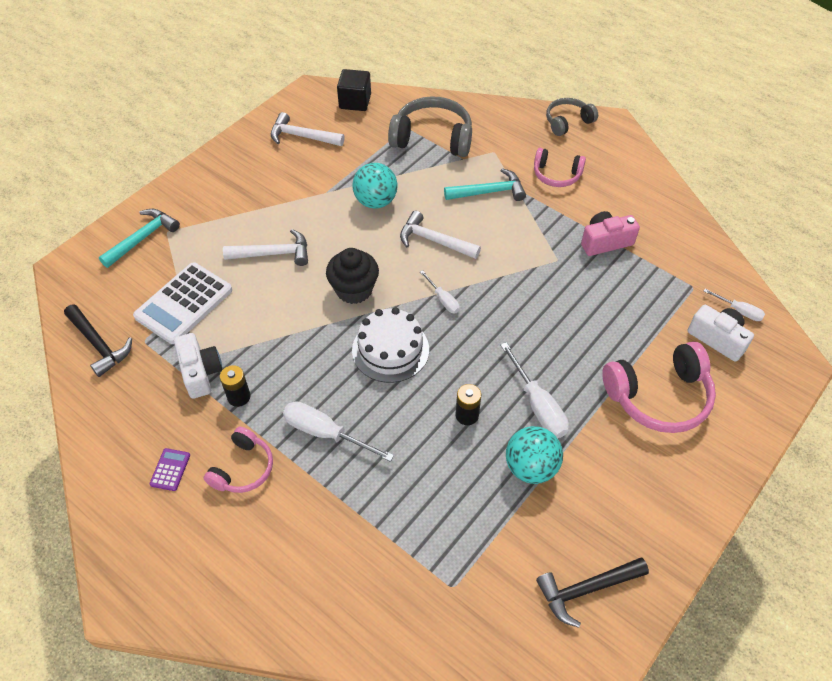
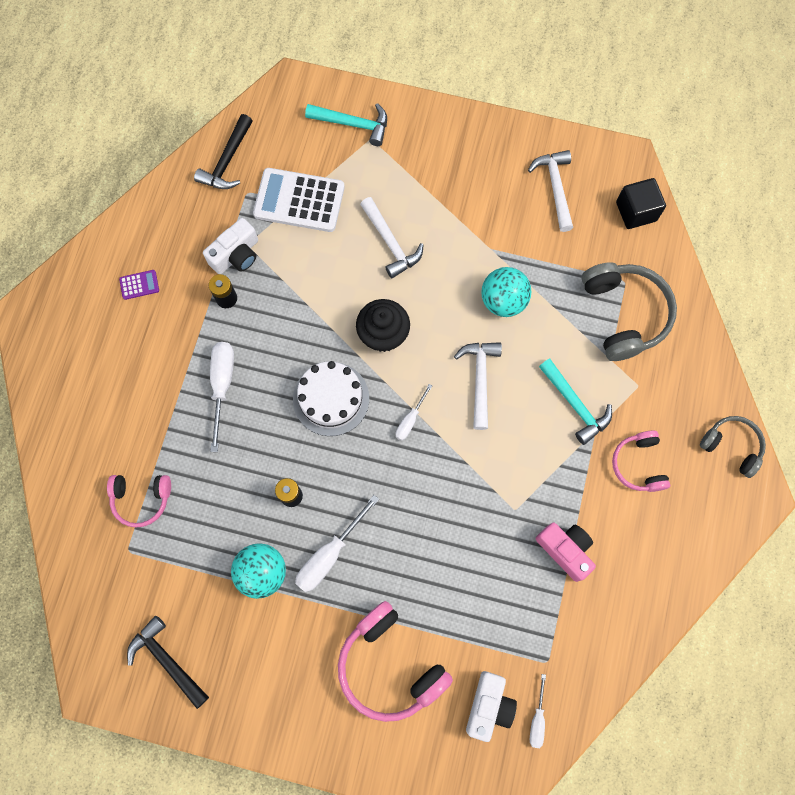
camera: 65 degrees right, 20 degrees up
(243, 468) = (163, 338): pink headphones -> pink headphones (141, 499)

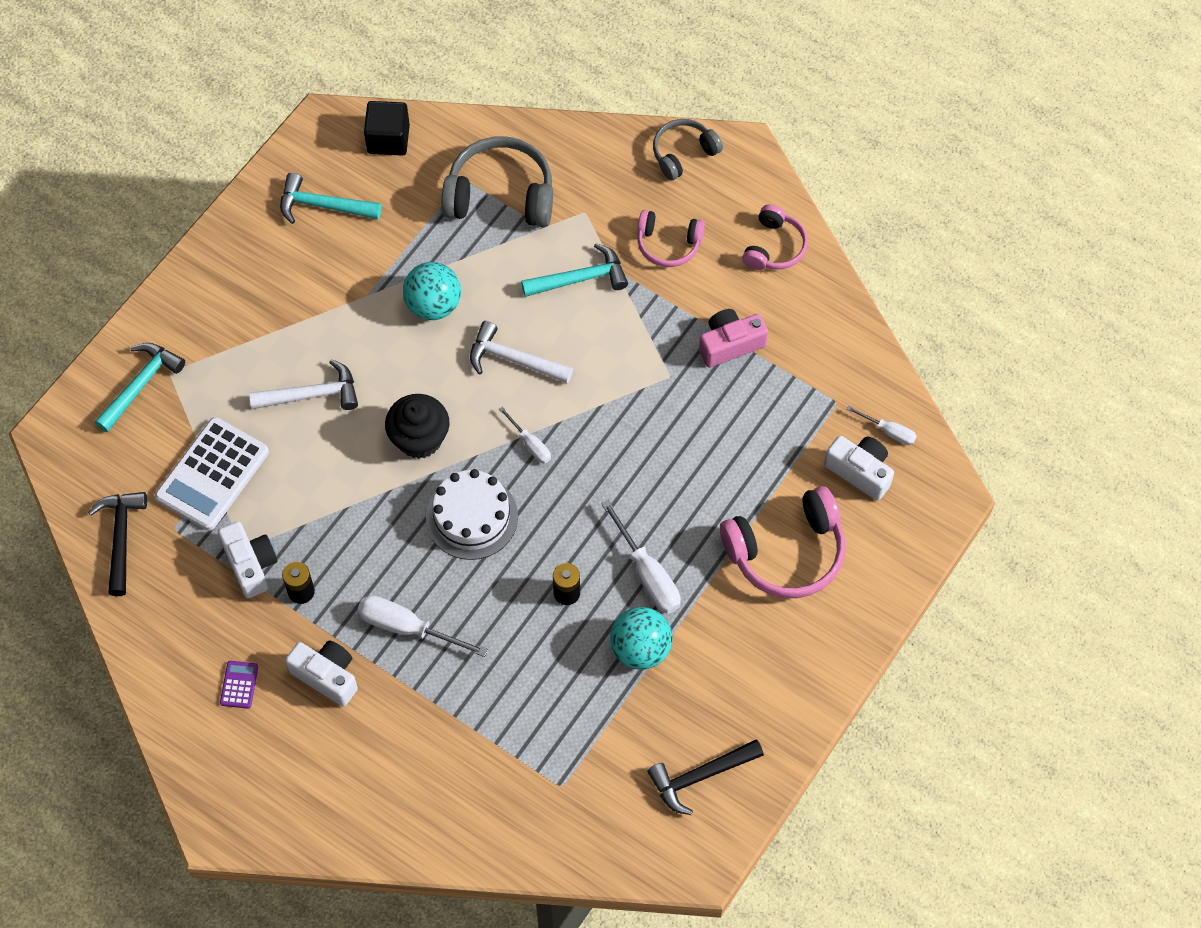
camera: 70 degrees left, 10 degrees down
(141, 499) = (506, 754): pink headphones -> pink headphones (774, 247)
(165, 343) = (326, 676): none -> white camera
(227, 161) = (121, 538): black hammer -> black hammer turned 135 degrees counterclockwise
(555, 188) = (323, 205): white hammer -> turquoise hammer

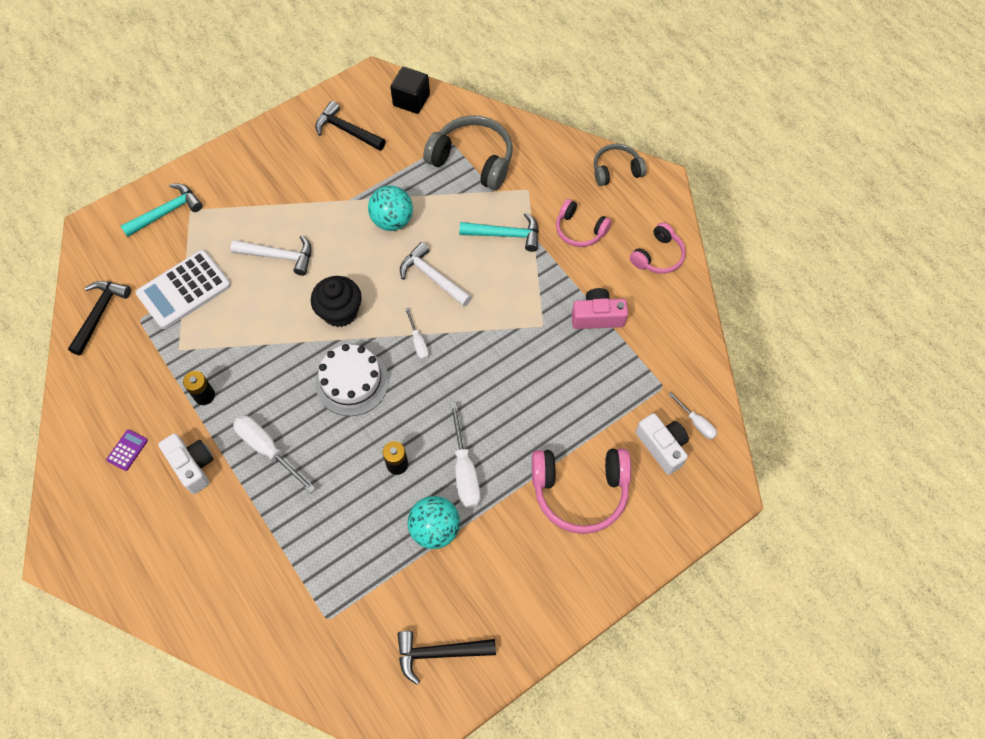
camera: 20 degrees right, 0 degrees up
(250, 564) = (178, 363): white camera -> none
(323, 205) = (347, 131): turquoise hammer -> black hammer

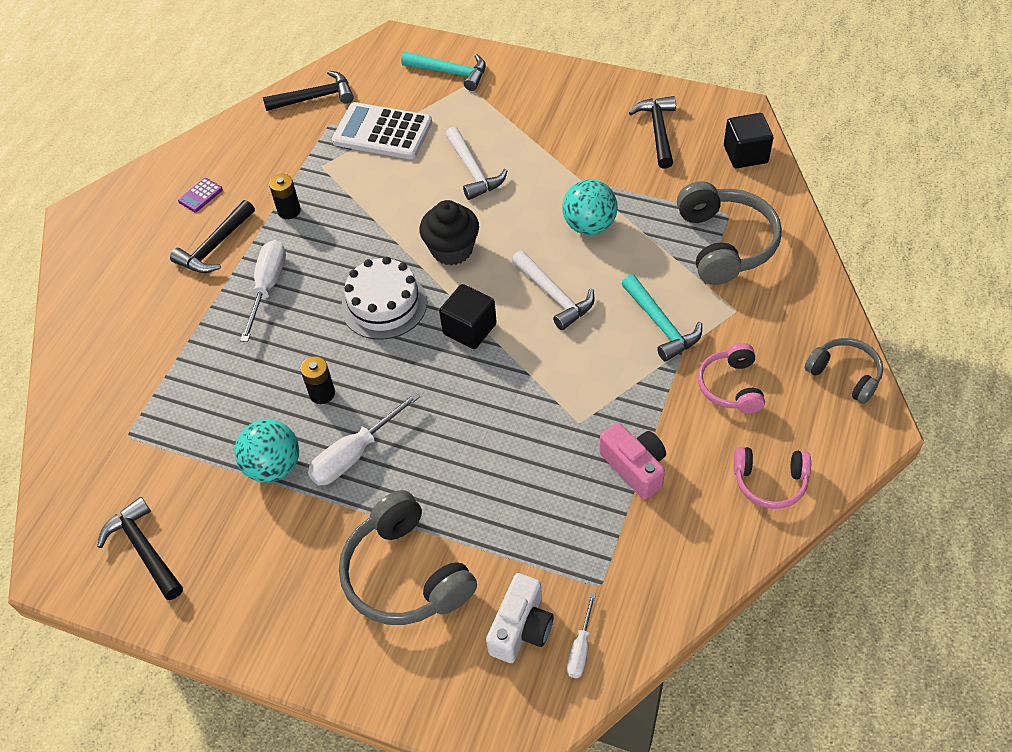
camera: 60 degrees right, 10 degrees down
(127, 450) = (200, 195): purple calculator -> purple calculator turned 135 degrees clockwise
(192, 466) = (215, 246): white camera -> black hammer
(418, 342) = (469, 329): white screwdriver -> black cube
(433, 277) = (554, 296): white hammer -> white hammer turned 135 degrees clockwise
(580, 491) = (406, 574): pink headphones -> grey headphones

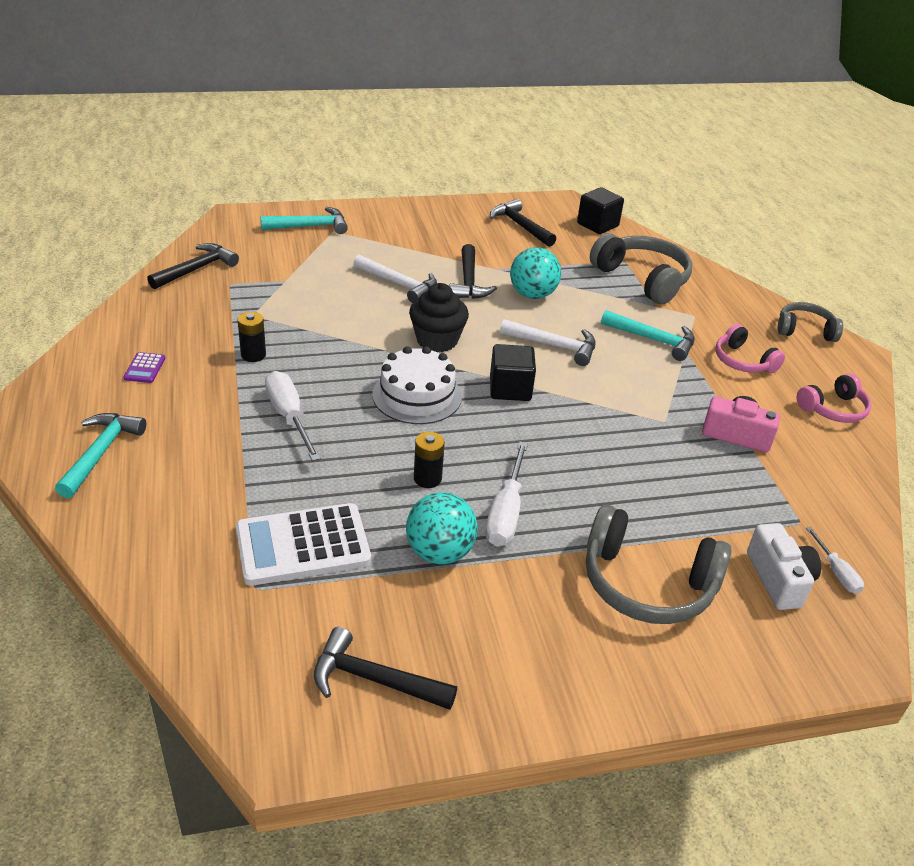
camera: 40 degrees left, 15 degrees down
(115, 269) = (101, 453): none -> turquoise hammer
(215, 246) = (200, 402): black hammer -> black hammer (468, 281)
(382, 132) = (289, 278): white calculator -> white calculator (303, 545)

